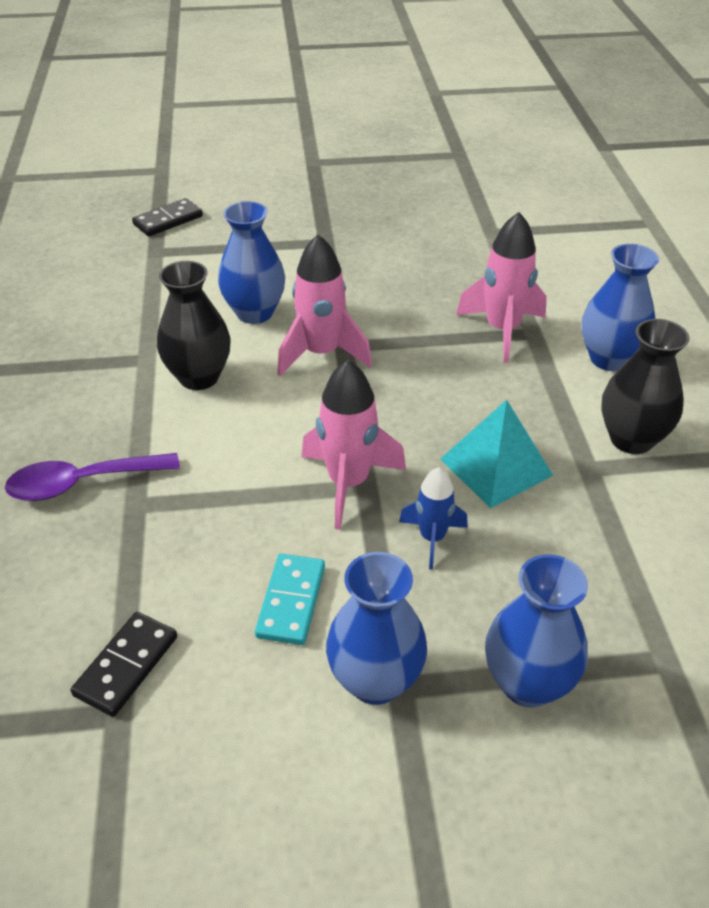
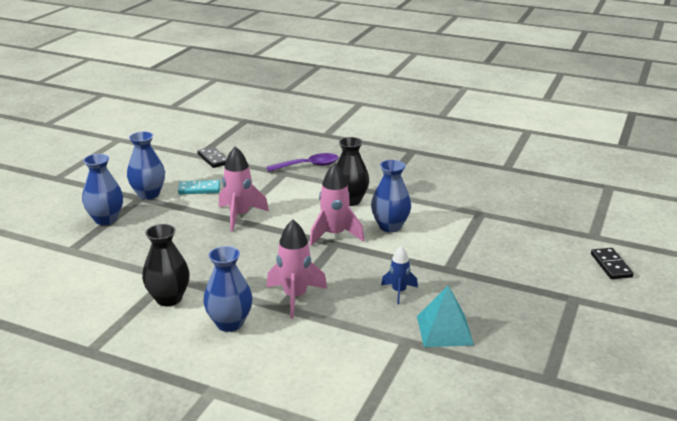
camera: 120 degrees right, 15 degrees down
(83, 483) = (308, 166): purple spoon -> purple spoon turned 60 degrees clockwise
(168, 220) = (516, 224): black domino -> black domino (611, 265)
(291, 601) = (199, 189): turquoise domino -> turquoise domino turned 45 degrees counterclockwise
(432, 538) = (187, 224): blue rocket -> blue rocket (399, 292)
(496, 467) = (203, 253): turquoise pyramid -> turquoise pyramid (444, 330)

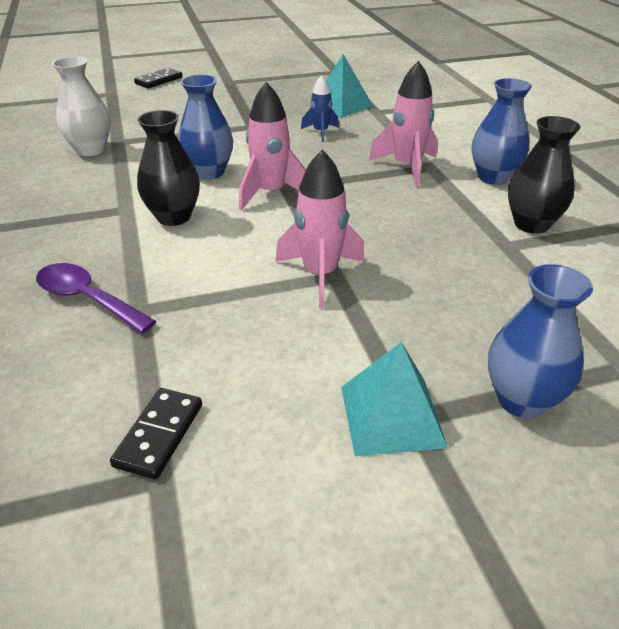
camera: 130 degrees left, 10 degrees up
(148, 194) = (391, 416): blue vase -> turquoise pyramid
(199, 189) = (298, 365): turquoise domino -> none
(476, 202) = (90, 150): none -> white vase

